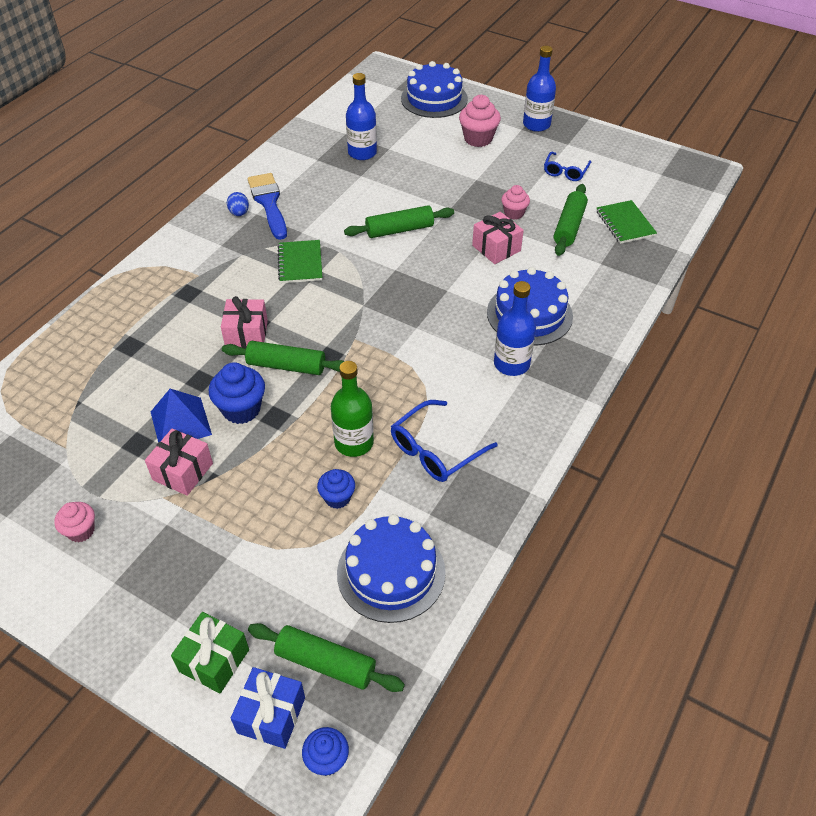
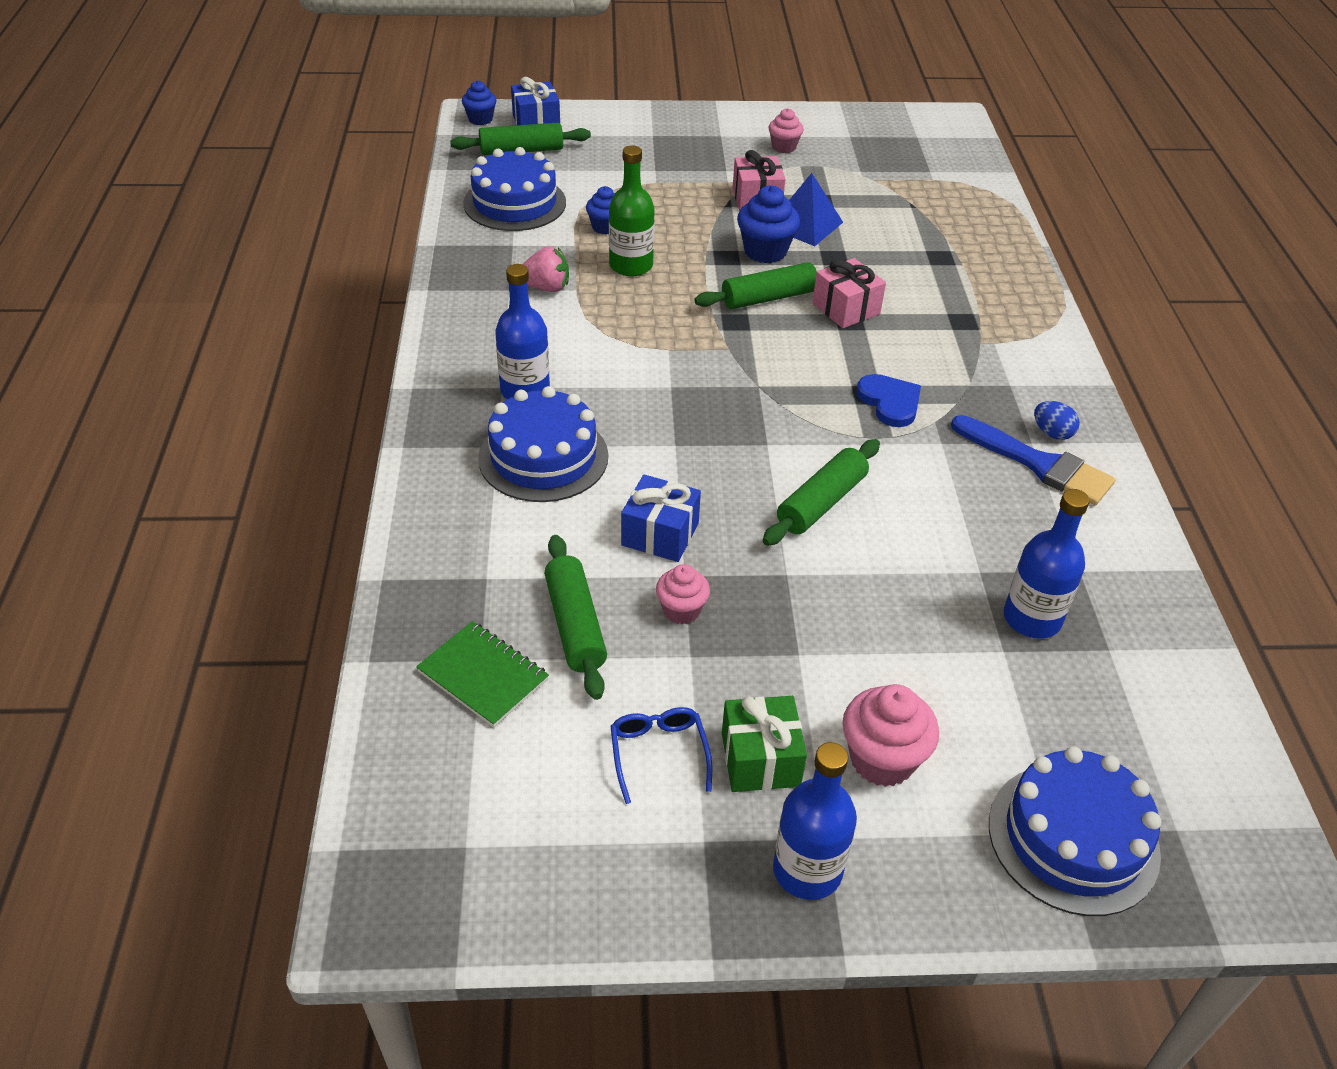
camera: 145 degrees right, 5 degrees down
(214, 660) = (602, 129): green gift -> green gift (760, 759)
(300, 263) = (890, 402): green notebook -> blue heart
(436, 450) = (546, 287): blue glasses -> pink strawberry
(496, 248) = (660, 534): pink gift -> blue gift

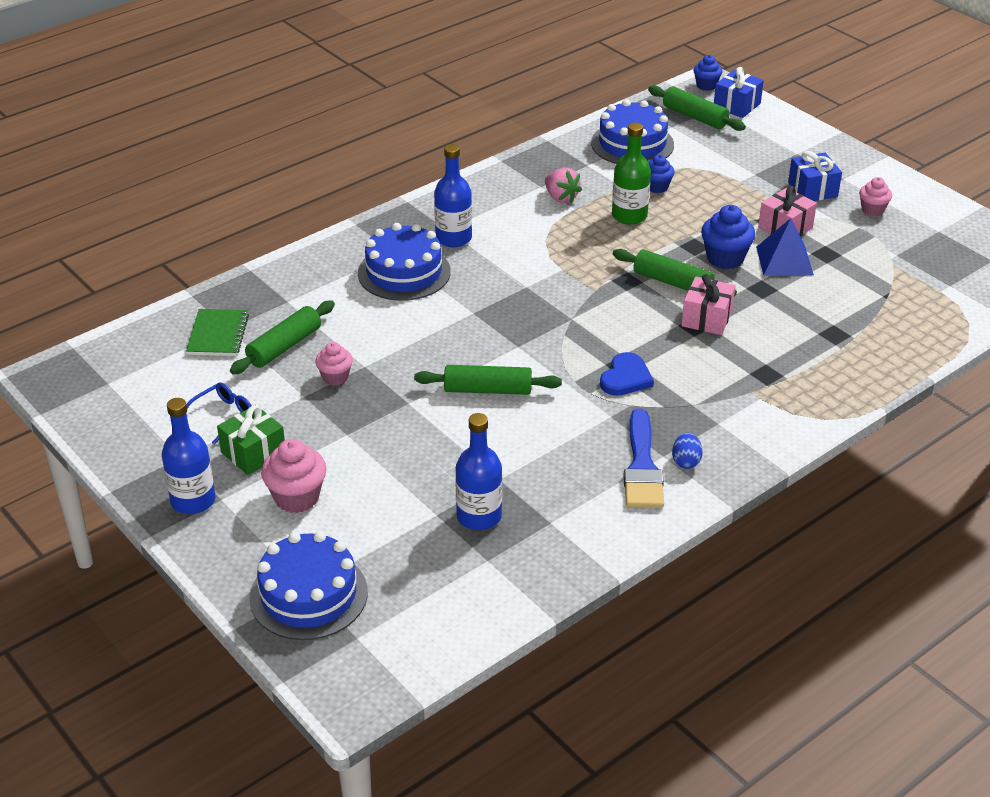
camera: 55 degrees right, 5 degrees down
(660, 534) = (388, 342): blue gift -> blue gift (812, 190)

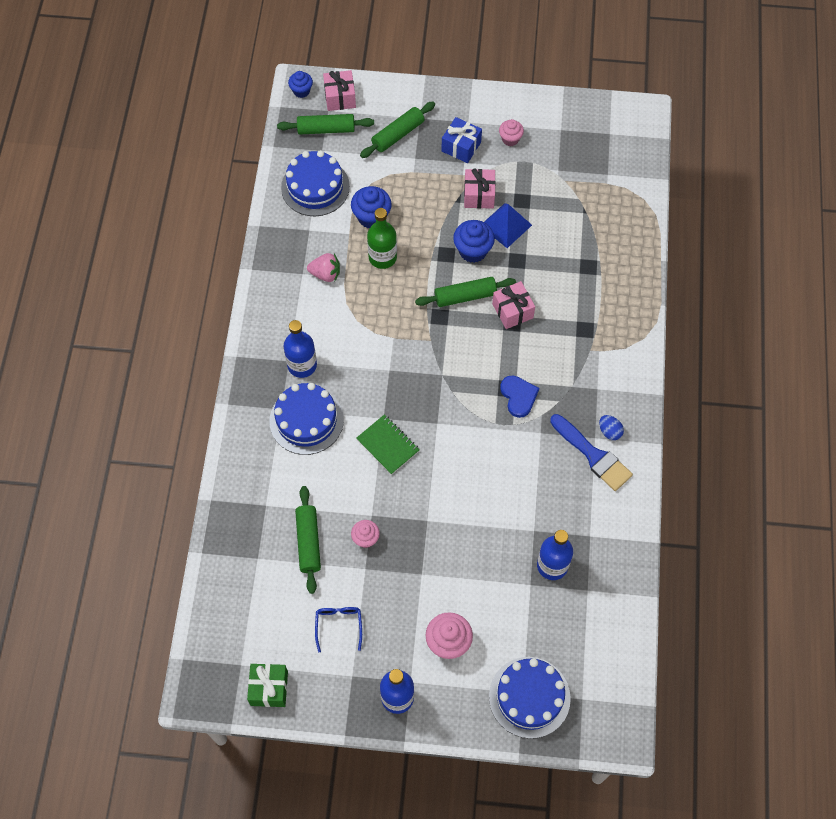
camera: 45 degrees left, 25 degrees up
(218, 335) = (258, 569): green notebook -> green notebook (388, 445)
(253, 453) = (388, 635): green gift -> green gift (269, 688)
(488, 390) = (458, 471): green rolling pin -> green rolling pin (398, 135)
(657, 187) = (371, 217): blue cupcake -> blue cupcake, size x1.58
(736, 105) = (340, 97): blue gift -> pink gift

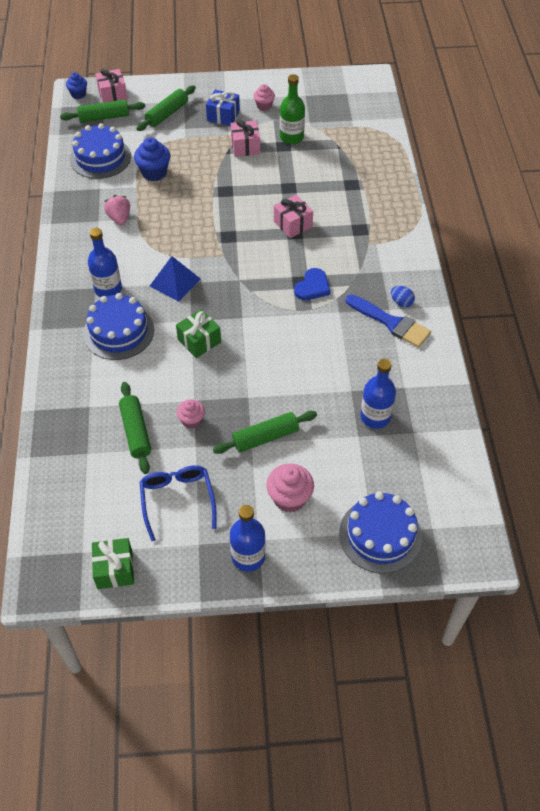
camera: 10 degrees left, 10 degrees down
(325, 274) = (119, 218): pink strawberry -> pink strawberry turned 105 degrees counterclockwise
(339, 626) = (177, 500): blue glasses -> blue glasses, size x1.51
(382, 257) = (169, 200): green bottle -> green bottle (291, 137)
(388, 445) = (199, 341): green notebook -> green gift
(465, 296) = (248, 219): green rolling pin -> green rolling pin (265, 437)
(473, 251) = (248, 186): blue cupcake -> none
(505, 225) = (273, 164): blue pyramid -> blue pyramid (175, 282)
(518, 396) = (312, 287): blue heart -> blue heart turned 60 degrees clockwise

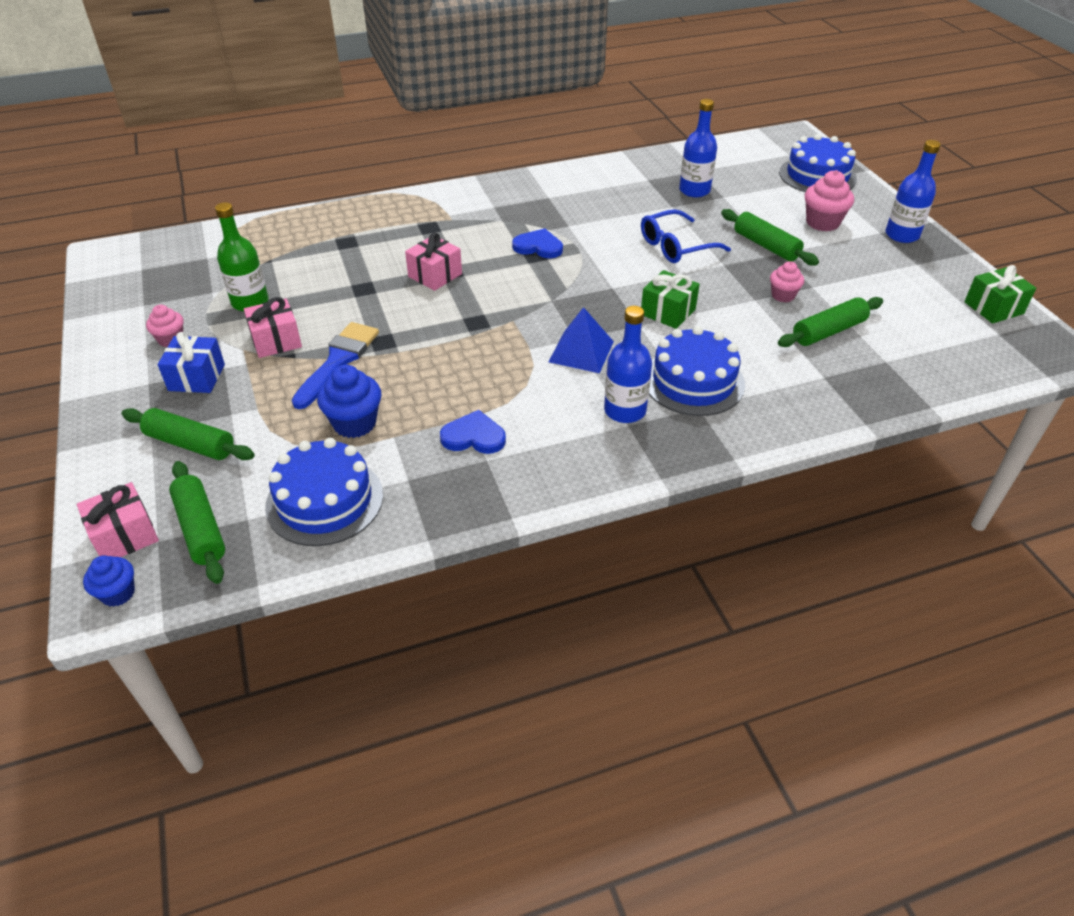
camera: 105 degrees left, 10 degrees down
(119, 218) = (474, 436): pink strawberry -> blue heart
(177, 500) = (884, 285): blue glasses -> blue glasses (676, 246)
(391, 323) = (567, 194): blue brush -> blue brush (338, 361)
(401, 302) = (535, 191): blue egg -> none

